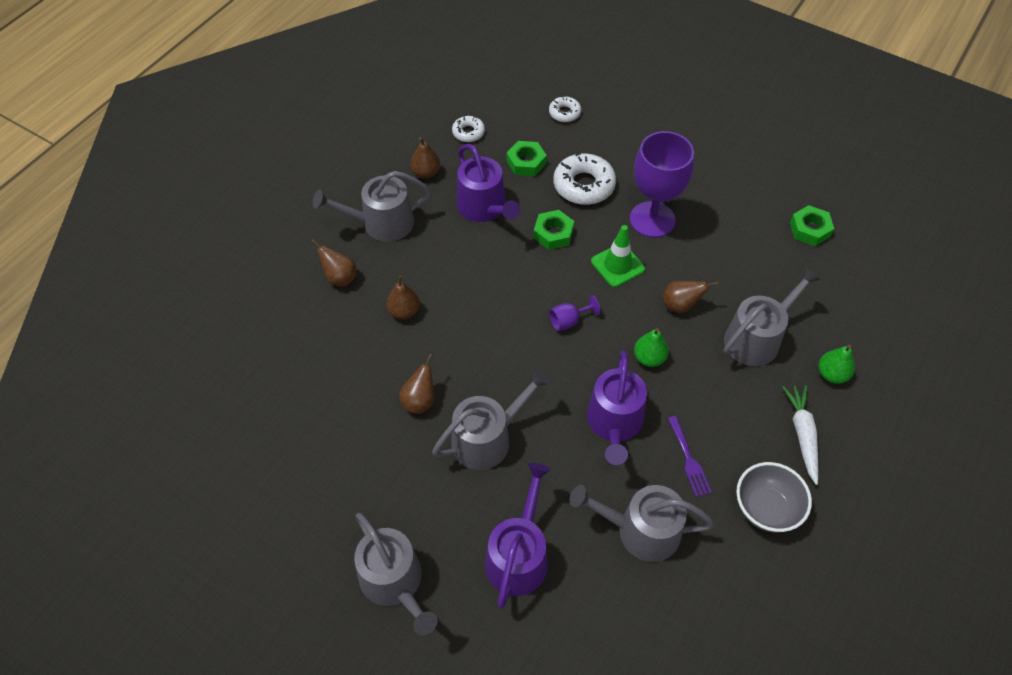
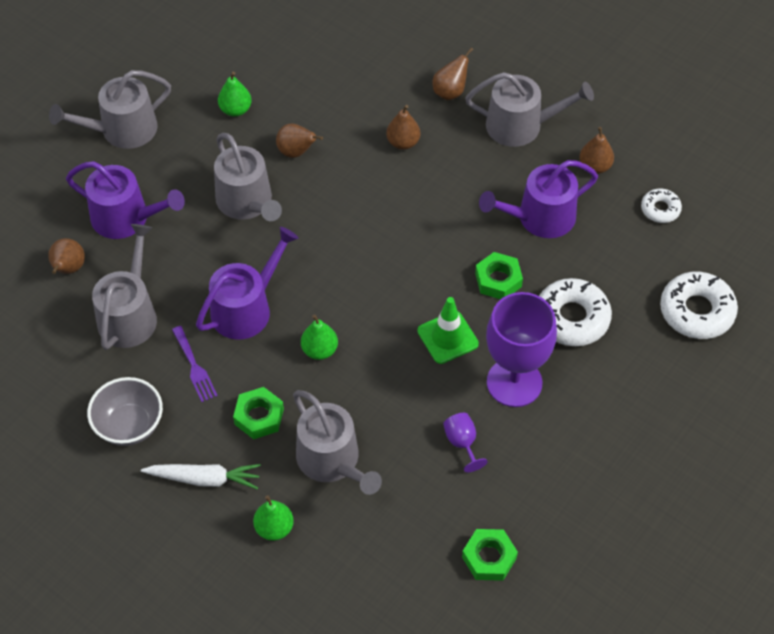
camera: 95 degrees right, 0 degrees up
(363, 465) = (235, 110): none -> green pear
(381, 223) = (521, 125): grey watering can -> grey watering can turned 105 degrees clockwise
(526, 162) = (610, 263): green nut -> green nut (259, 416)
(564, 113) = (696, 311): white donut -> white donut, size x1.81
(569, 321) = (376, 282): purple goblet -> purple goblet (462, 443)
(614, 423) = (246, 308): purple watering can -> purple watering can turned 120 degrees clockwise
(680, 305) = (385, 391): brown pear -> brown pear (68, 269)
(689, 460) = (194, 367): purple fork -> purple fork turned 105 degrees counterclockwise

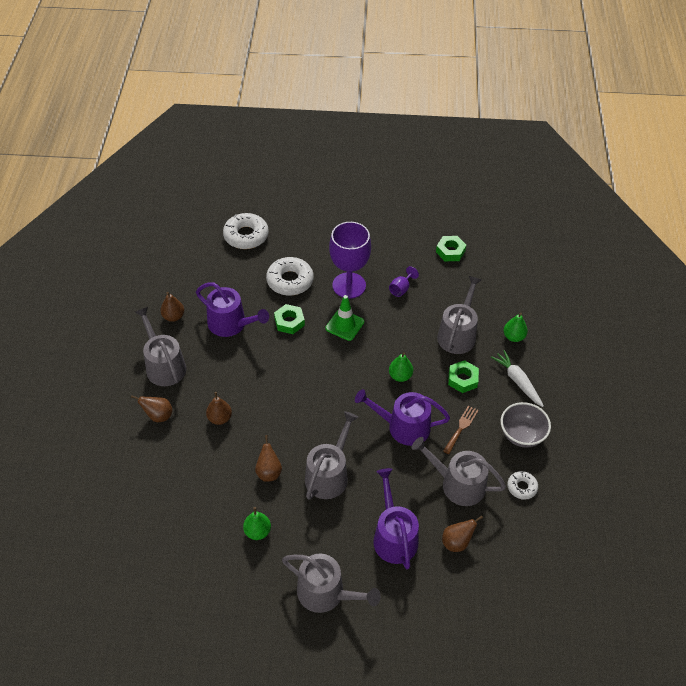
camera: 125 degrees left, 5 degrees down
(129, 314) = (458, 484): grey watering can -> grey watering can turned 45 degrees clockwise
(194, 367) = (461, 427): purple fork -> brown fork
(660, 209) = (186, 276): white donut -> white donut (522, 487)

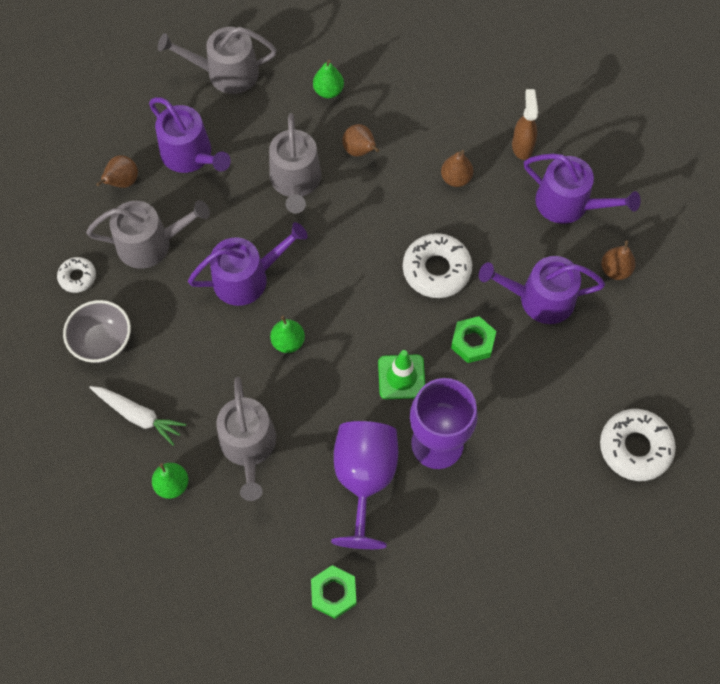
camera: 150 degrees right, 15 degrees up
(158, 416) = (522, 146): brown pear -> brown spray bottle
(164, 365) = (569, 204): grey watering can -> purple watering can
(290, 281) = (518, 405): white donut -> white donut (436, 270)
(401, 289) = (364, 479): purple goblet -> purple goblet, size x2.30
(461, 427) = (179, 313): brown fork -> none
(462, 379) = (209, 380): green nut -> none

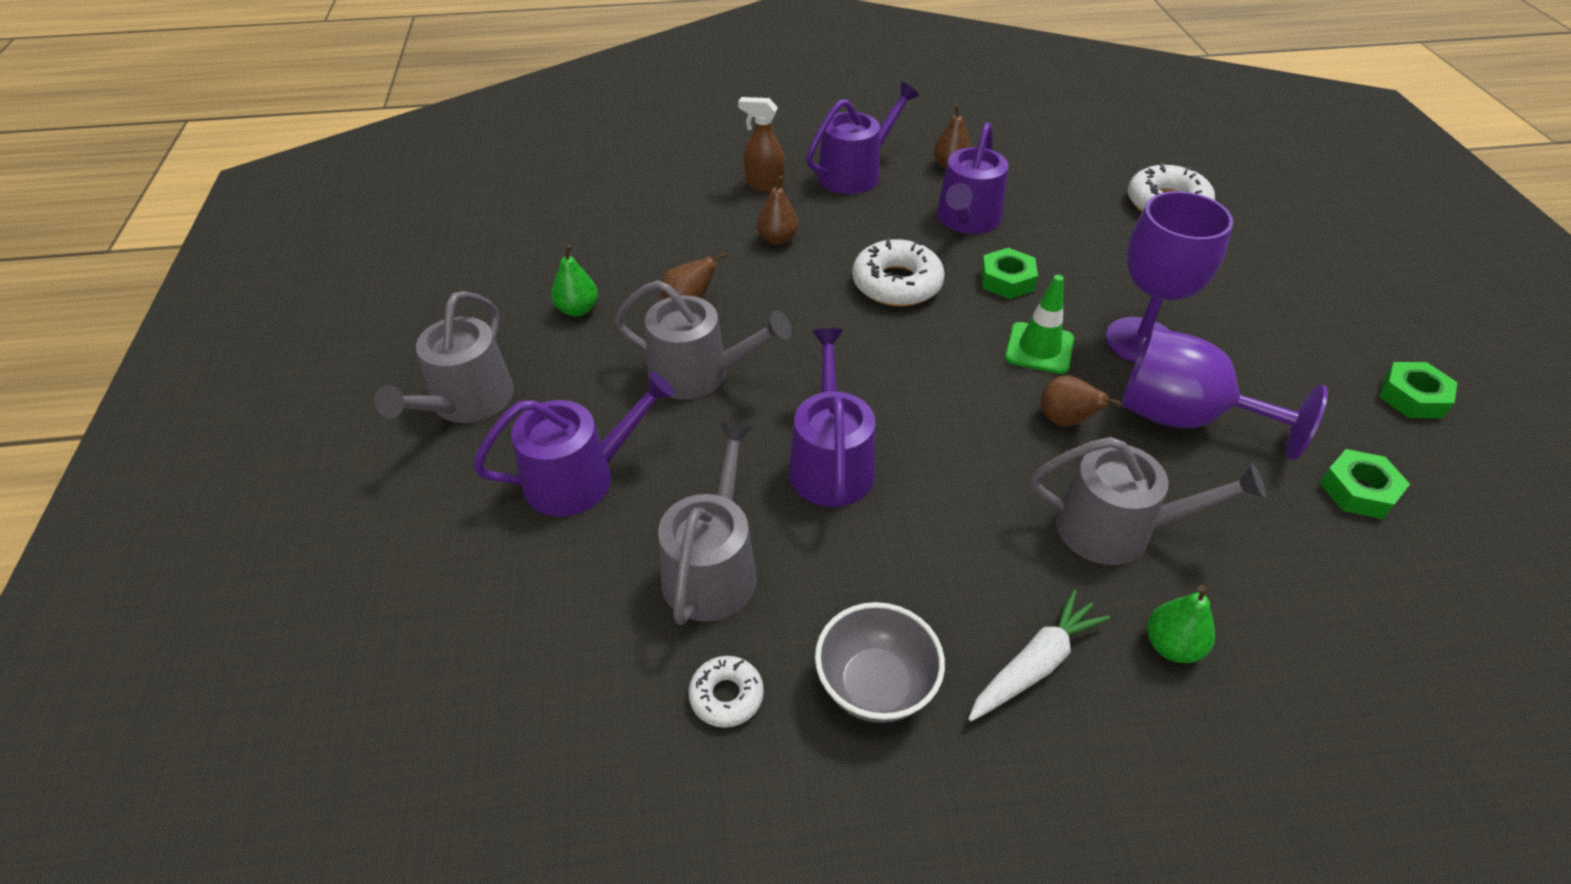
camera: 70 degrees left, 20 degrees down
(122, 182) = (573, 579): brown pear -> brown pear (1065, 421)
(288, 342) = (953, 443): green pear -> none
(447, 637) = (1412, 397): none -> green nut

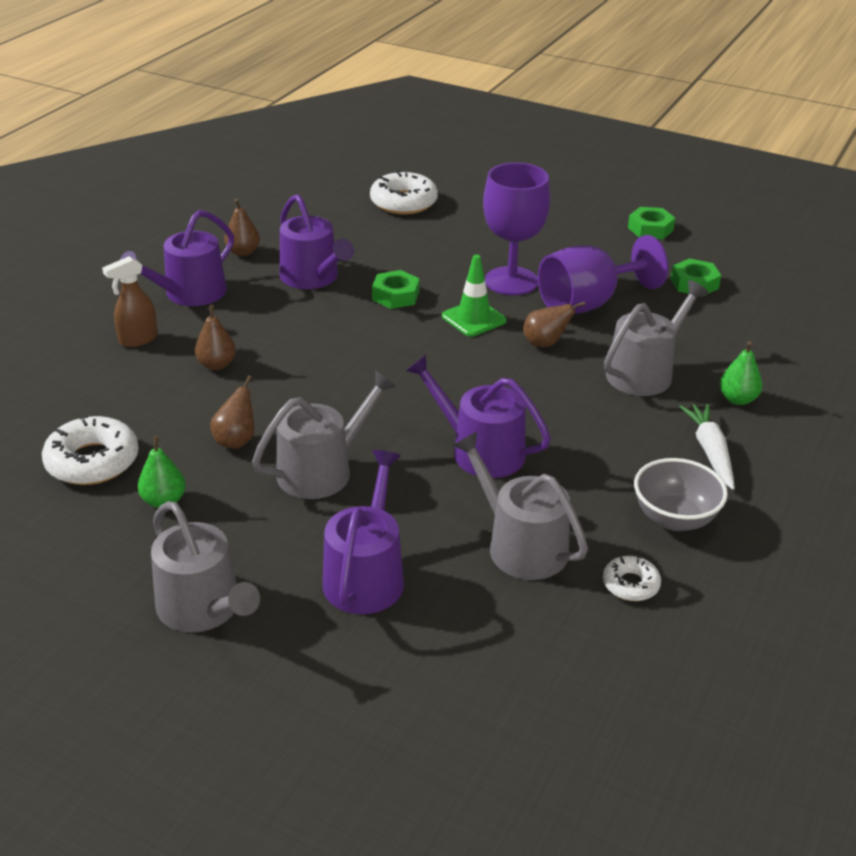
camera: 55 degrees left, 10 degrees down
(855, 173) = (189, 294): purple watering can -> purple watering can turned 135 degrees counterclockwise
(896, 283) = (340, 339): white donut -> white donut (92, 461)

